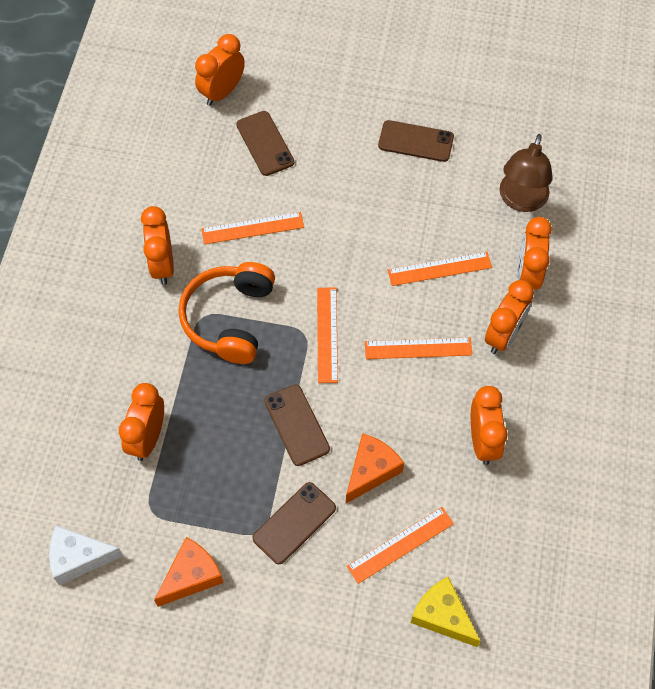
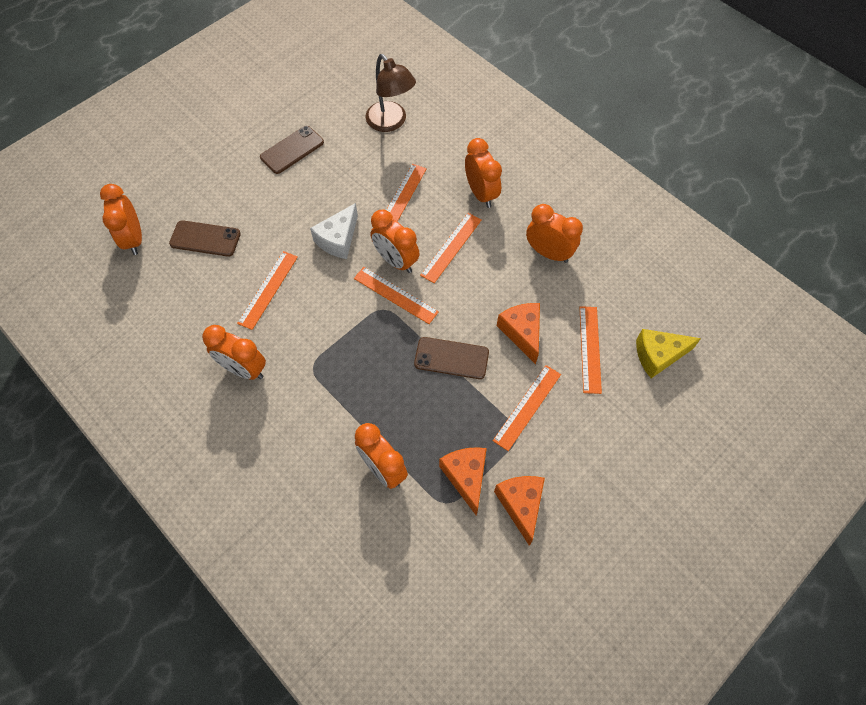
camera: 55 degrees left, 0 degrees up
(79, 558) = (447, 584): white cheese -> white cheese (338, 239)
(187, 512) = (466, 477): none -> orange cheese
(229, 318) = (329, 350): orange headphones -> none
(294, 523) = (527, 407): brown phone -> orange ruler
(527, 275) = (448, 153): orange clock -> orange clock (396, 261)

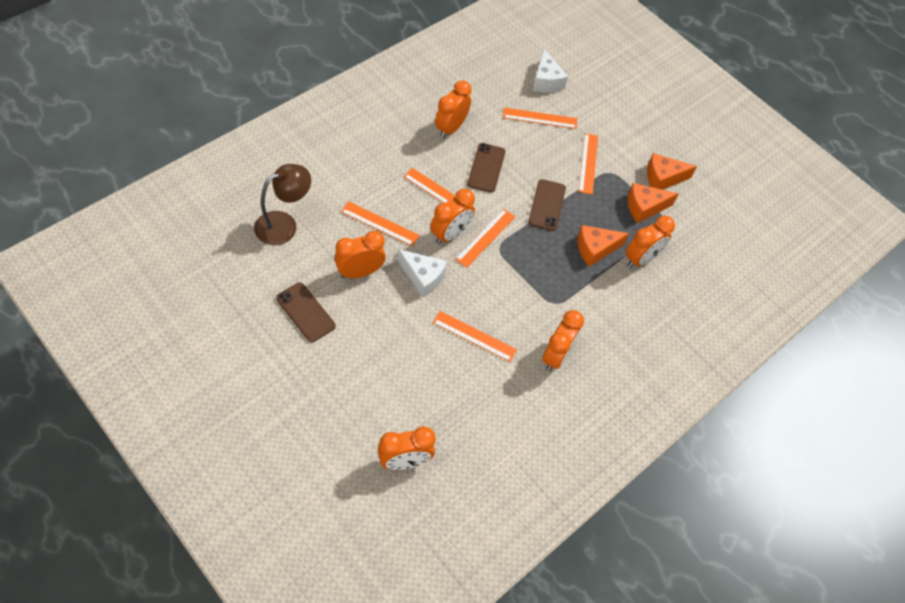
camera: 95 degrees left, 5 degrees down
(205, 239) = (411, 392): brown phone -> brown phone (486, 168)
(481, 193) = (383, 164): orange clock -> orange clock (360, 272)
(522, 333) = (525, 157): orange cheese -> orange cheese (595, 249)
(527, 407) = (588, 163): orange ruler -> orange ruler turned 60 degrees clockwise
(658, 355) = (546, 81): yellow cheese -> white cheese

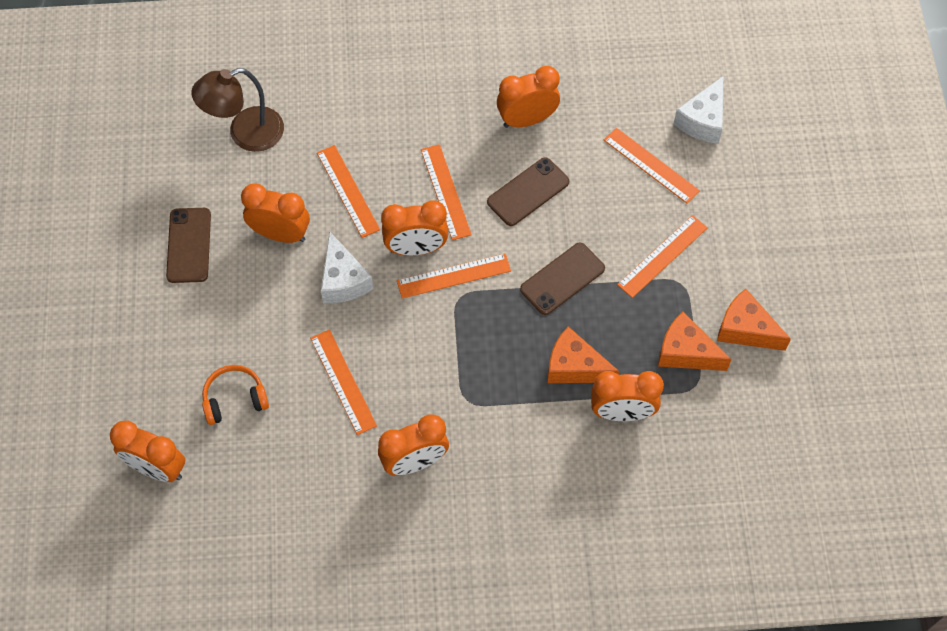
camera: 45 degrees right, 5 degrees up
(284, 224) = (245, 134): brown lamp -> brown lamp turned 150 degrees clockwise
(417, 387) = (234, 399): none -> orange headphones

